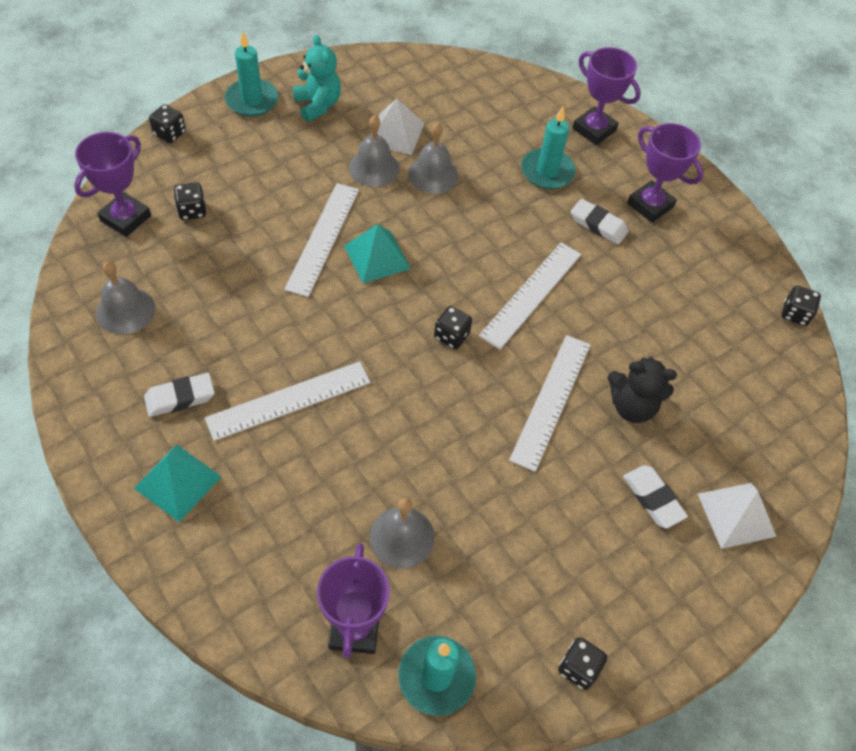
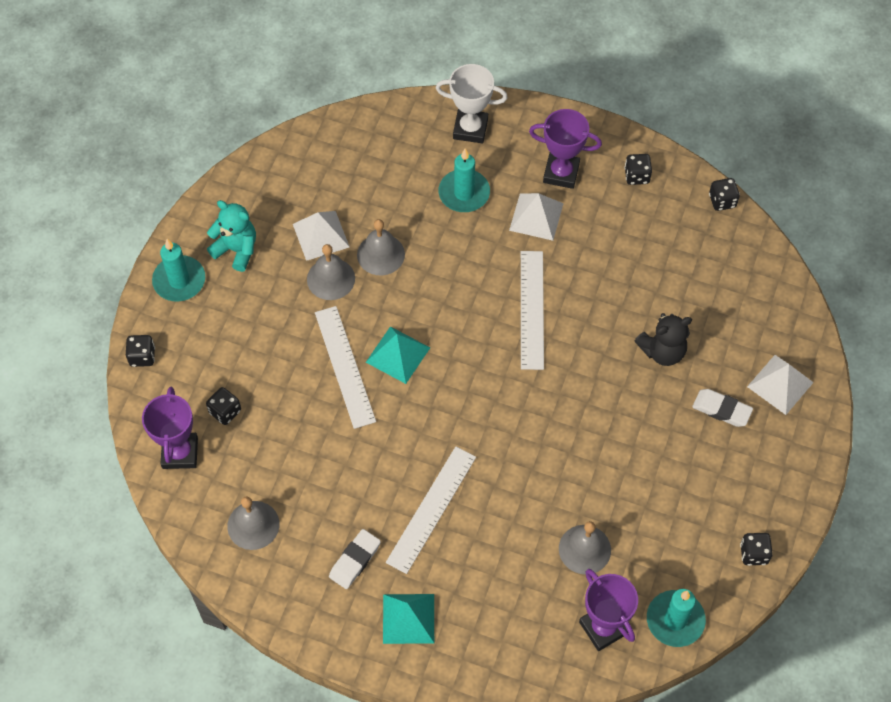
camera: 30 degrees left, 5 degrees up
(451, 336) = (502, 382): black dice -> black dice (637, 176)
(551, 400) = (607, 384): white ruler -> none
(594, 129) = (470, 129): purple trophy -> white trophy
(598, 225) = (536, 216): white eraser -> white pyramid

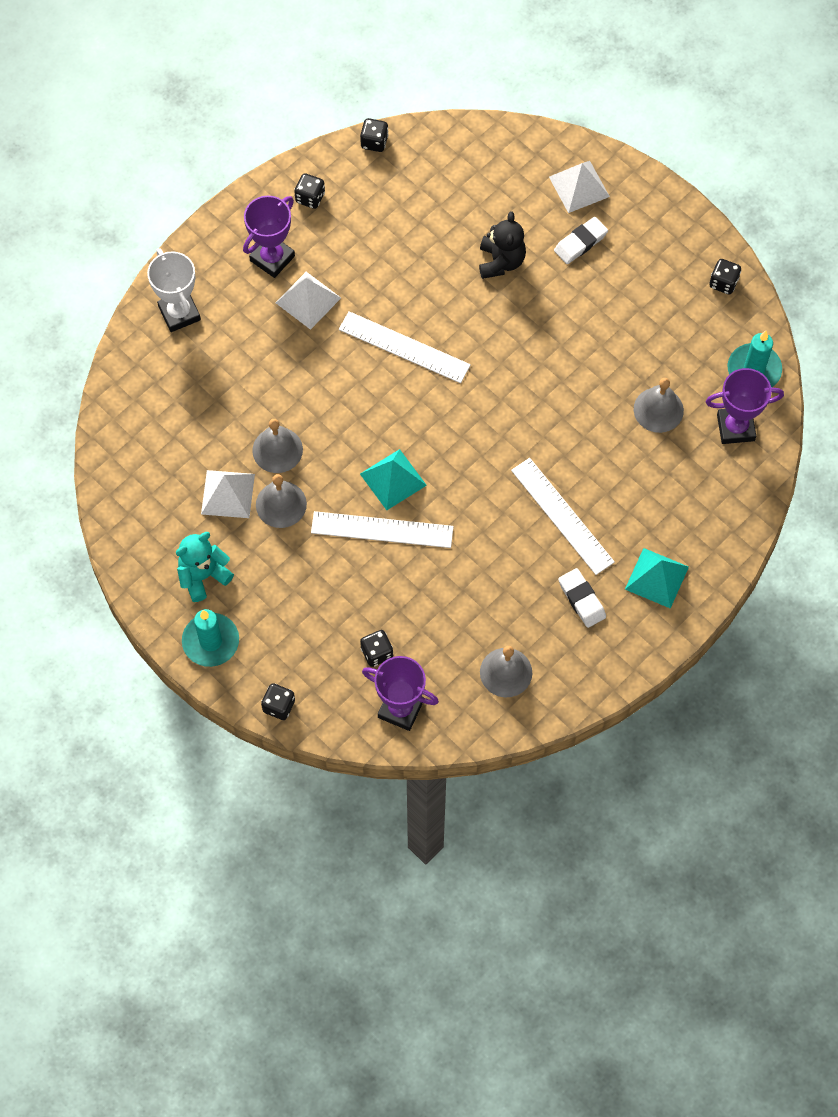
camera: 65 degrees left, 5 degrees up
(464, 193) = (249, 350): turquoise candle -> none
(470, 129) = (179, 313): white trophy -> white trophy turned 60 degrees counterclockwise

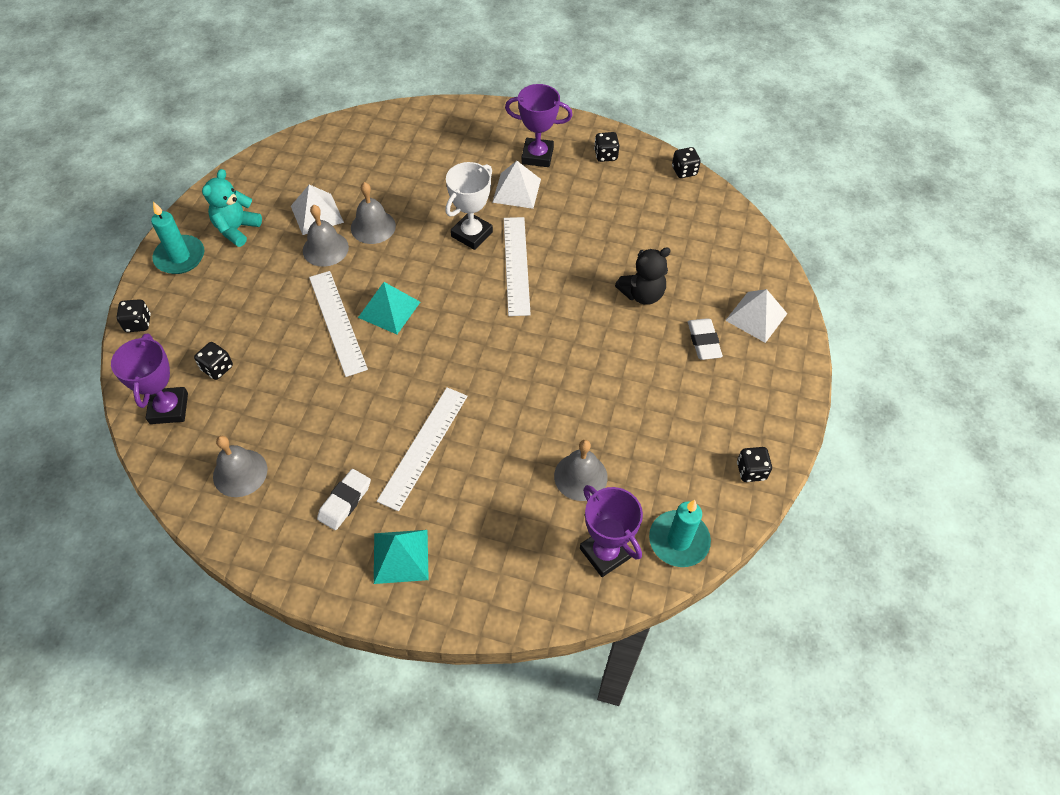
camera: 60 degrees right, 10 degrees down
(179, 313) = (454, 126): white trophy -> white trophy (472, 234)
(203, 576) = (236, 229): turquoise teddy bear -> turquoise teddy bear turned 90 degrees counterclockwise
(580, 243) = (703, 341): white eraser -> white eraser turned 60 degrees clockwise

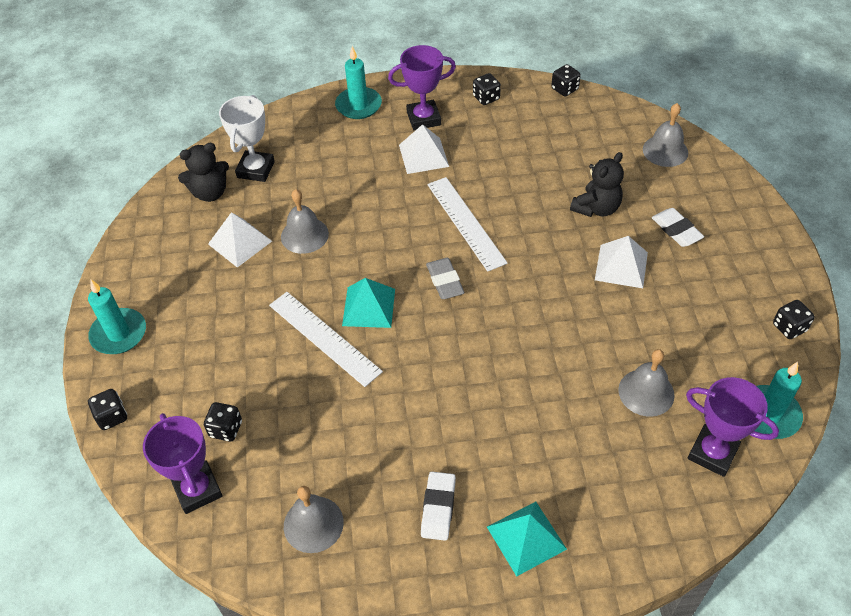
camera: 20 degrees left, 5 degrees down
(236, 229) = (164, 285): turquoise teddy bear -> none
(317, 161) = (210, 193): none -> black teddy bear
(325, 249) = (269, 272): grey bell -> grey bell (665, 151)
(423, 447) = (483, 424): white ruler -> none
(466, 311) = (444, 281): none -> grey eraser
(472, 234) = (406, 209): white trophy -> white trophy (256, 169)
(487, 124) = (358, 105): none -> turquoise candle
(756, 316) = (707, 192): white pyramid -> white pyramid (621, 266)

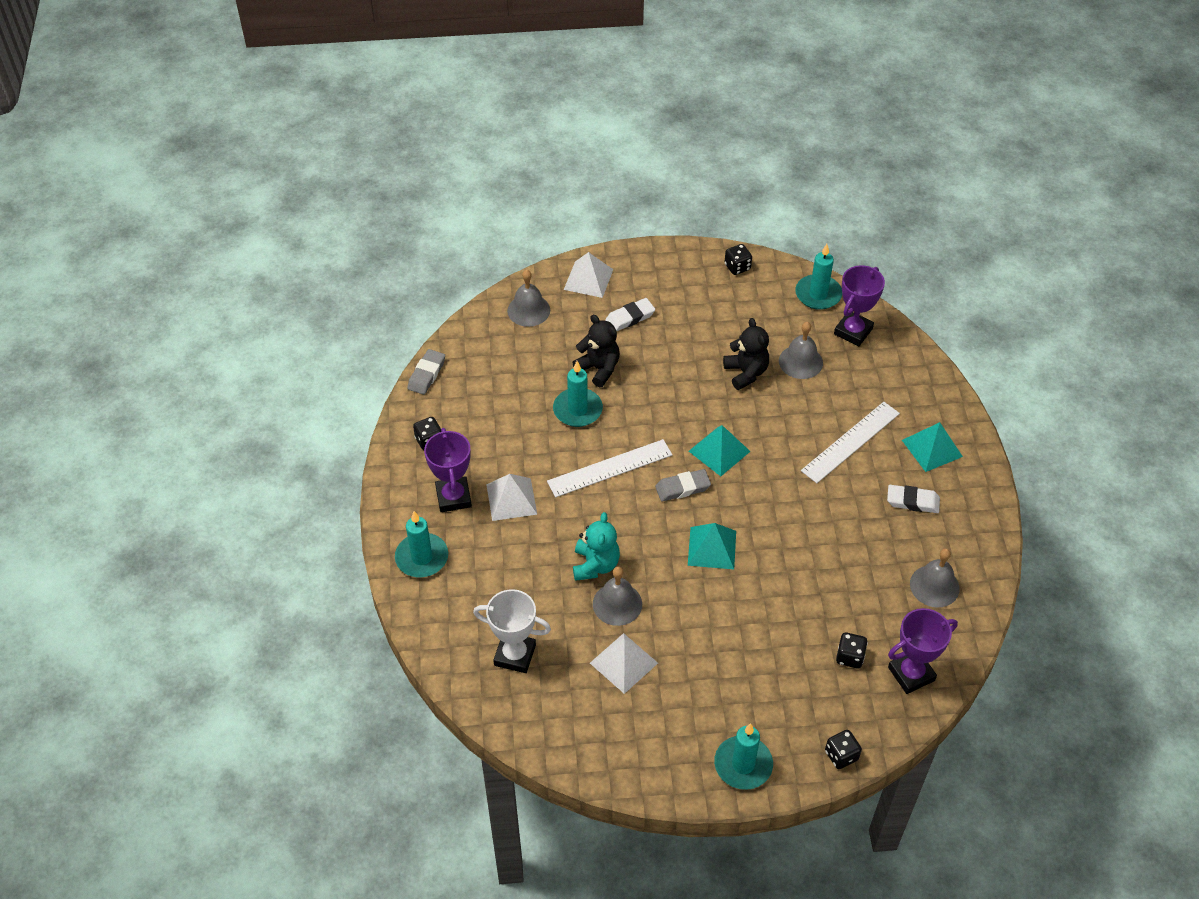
camera: 90 degrees left, 0 degrees up
(210, 193) = (547, 698): black teddy bear -> black teddy bear (746, 373)
(324, 338) = (748, 583): white ruler -> white ruler (850, 442)
(349, 217) = (595, 565): none -> turquoise teddy bear
(497, 312) = (719, 451): none -> turquoise pyramid
(538, 195) = (577, 410): none -> turquoise candle
(564, 89) = (427, 374): black dice -> grey eraser
(621, 266) = (669, 360): white pyramid -> white pyramid (588, 279)

